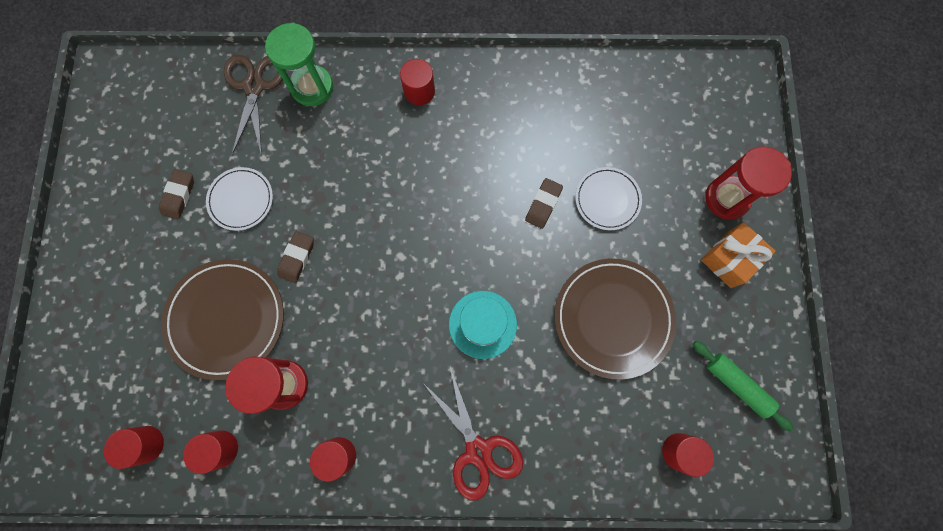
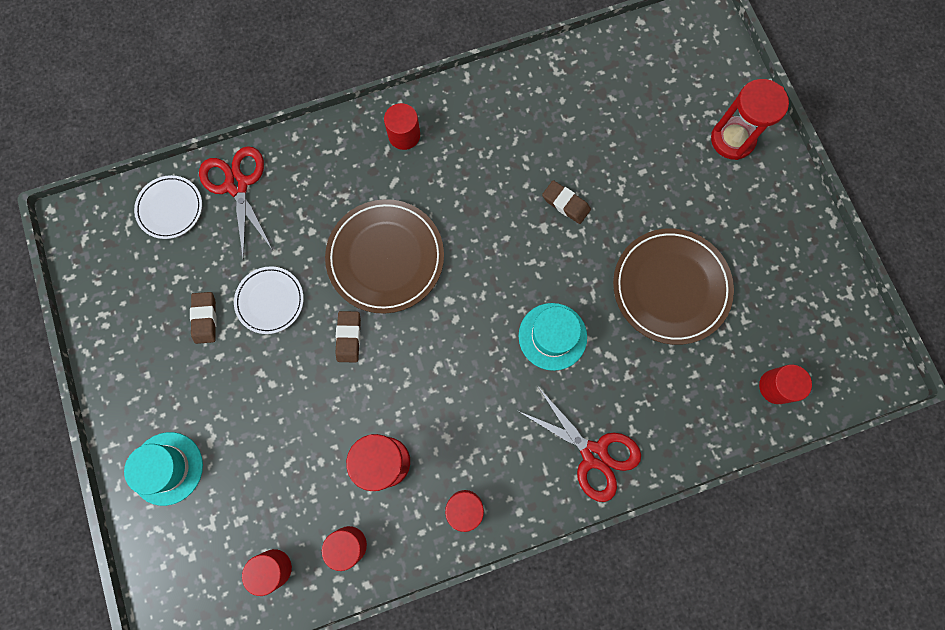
camera: 20 degrees left, 0 degrees up
(92, 317) = (167, 468): none -> turquoise hat
(226, 319) = (303, 421): brown plate -> brown plate (385, 258)
(254, 86) = (237, 185): brown scissors -> red scissors
(312, 87) = (296, 166): green hourglass -> none
(543, 204) = (565, 204): brown eraser -> brown eraser turned 60 degrees counterclockwise
(607, 199) = (623, 178): white plate -> white plate (170, 208)
(729, 259) = (755, 195): orange gift -> none
(737, 385) = (804, 308): green rolling pin -> none

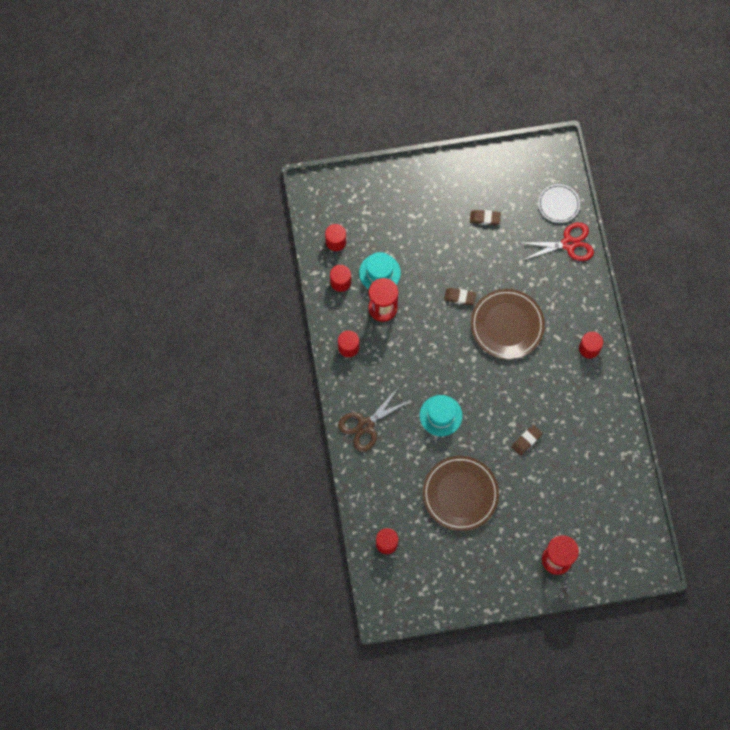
camera: 100 degrees right, 5 degrees down
(167, 468) = (400, 191): turquoise hat -> turquoise hat (379, 273)
(270, 301) = (490, 255): white plate -> none
(594, 454) = (365, 425): red scissors -> brown scissors

